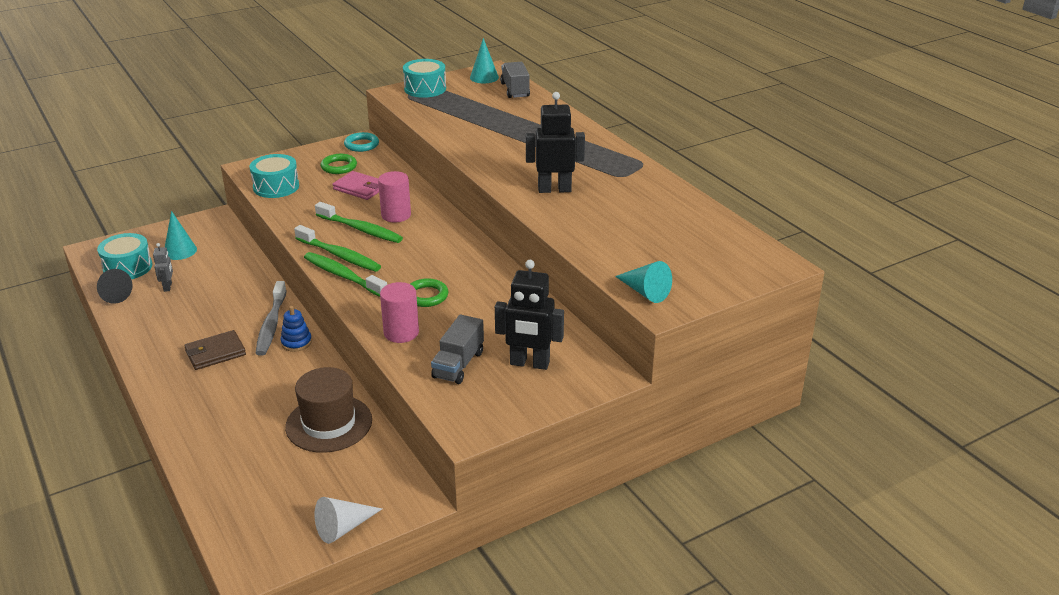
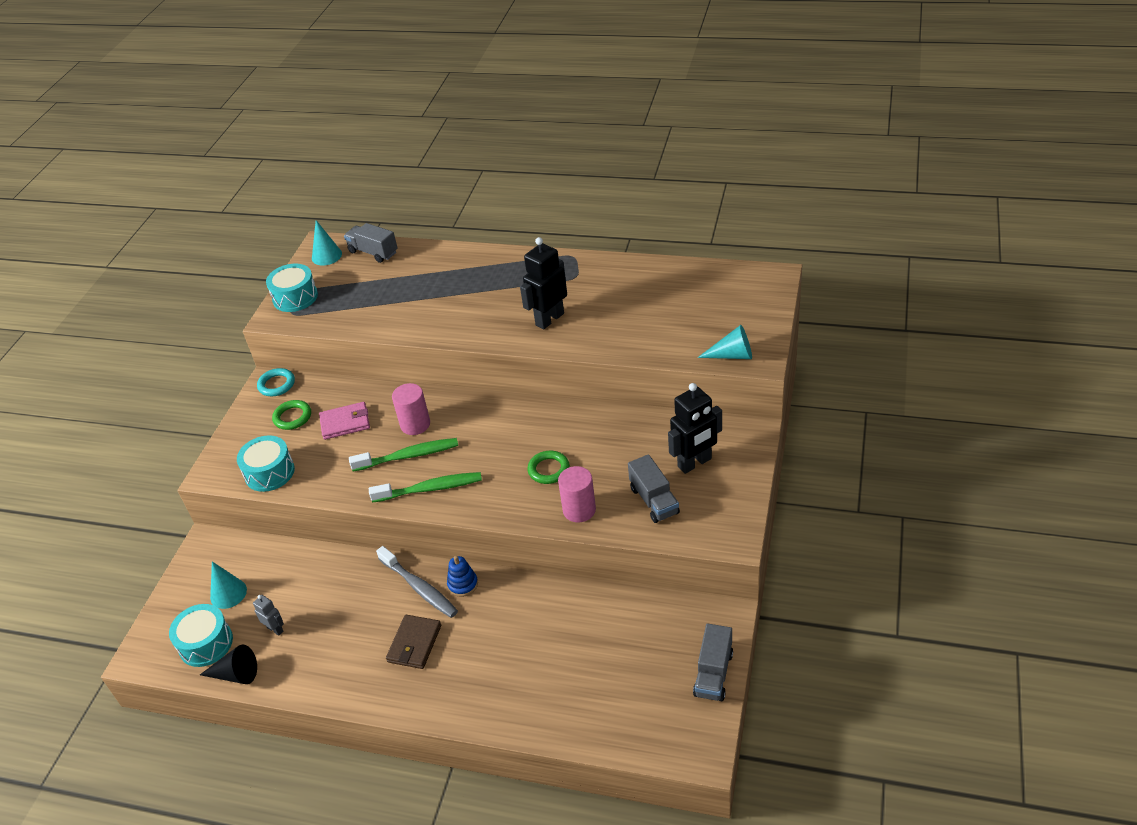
camera: 40 degrees left, 10 degrees up
(329, 423) = (588, 619): brown hat -> none
(343, 276) = (462, 502): green toothbrush -> none
(343, 527) = (713, 674): white cone -> grey truck

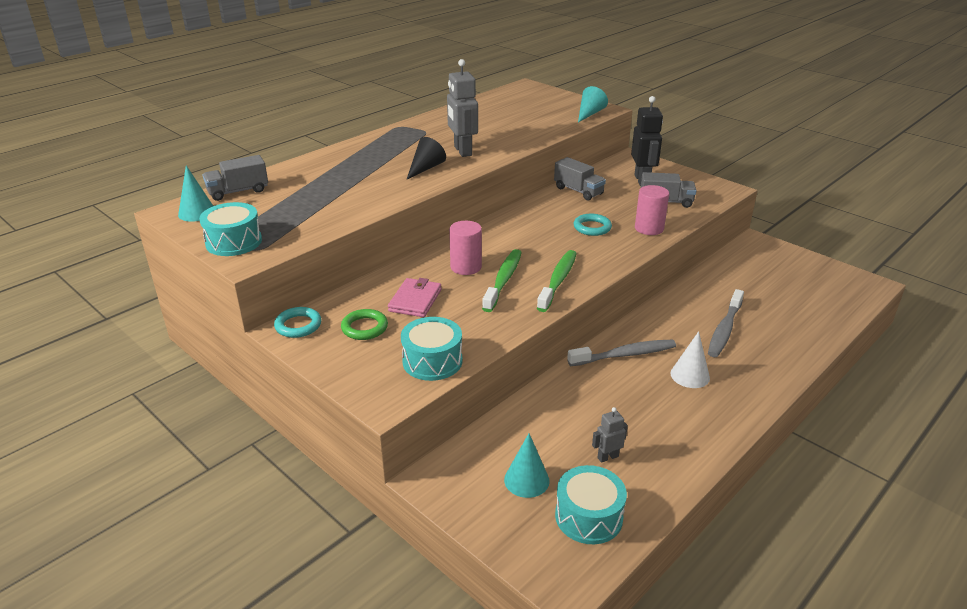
camera: 65 degrees left, 10 degrees down
(235, 674) = (651, 503): black cone -> black cone (426, 168)
(414, 644) = (690, 375): brown wallet -> white cone
(463, 584) = (639, 332): blue stacking toy -> none
(508, 645) = (724, 330): none -> grey toothbrush
(548, 470) = (592, 227): green ring -> turquoise ring
(549, 319) = (462, 151): black robot -> grey robot
(713, 674) = (804, 260): grey truck -> grey truck (578, 191)

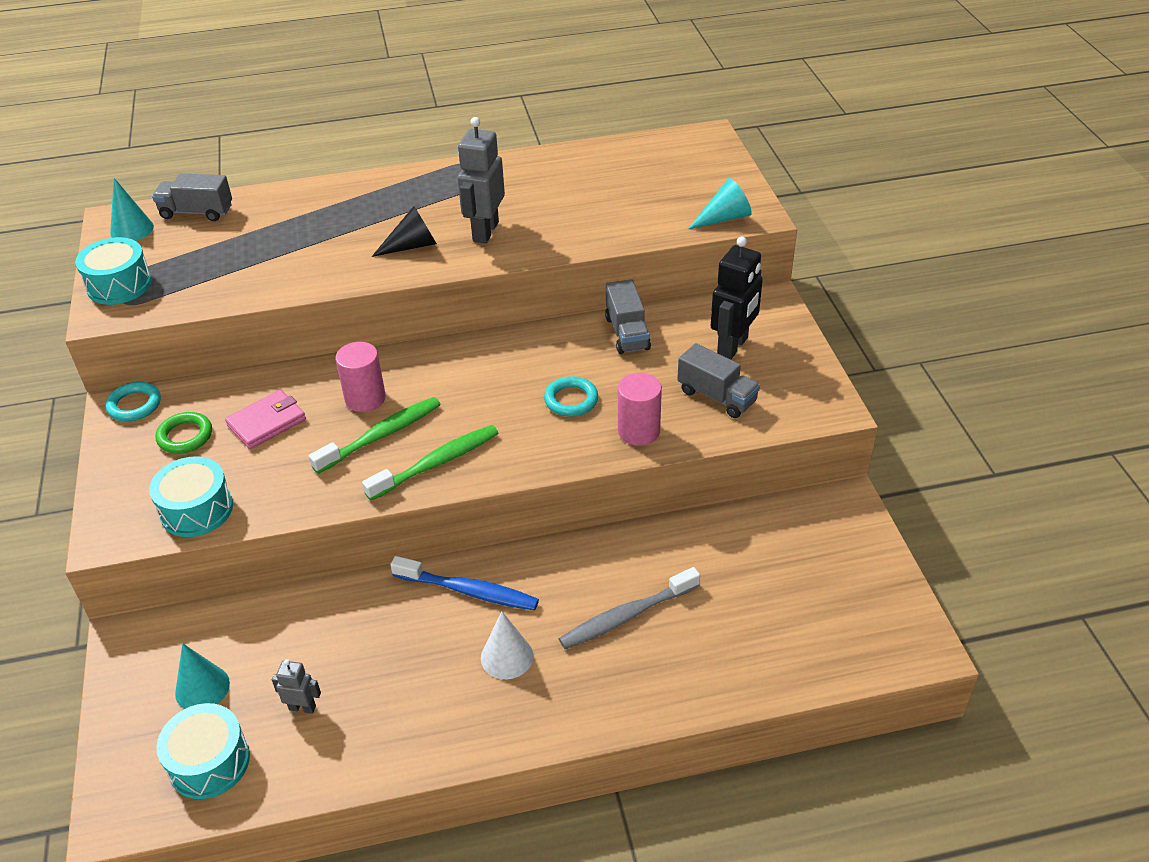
camera: 35 degrees right, 10 degrees up
(625, 355) = (469, 591): grey toothbrush -> blue toothbrush

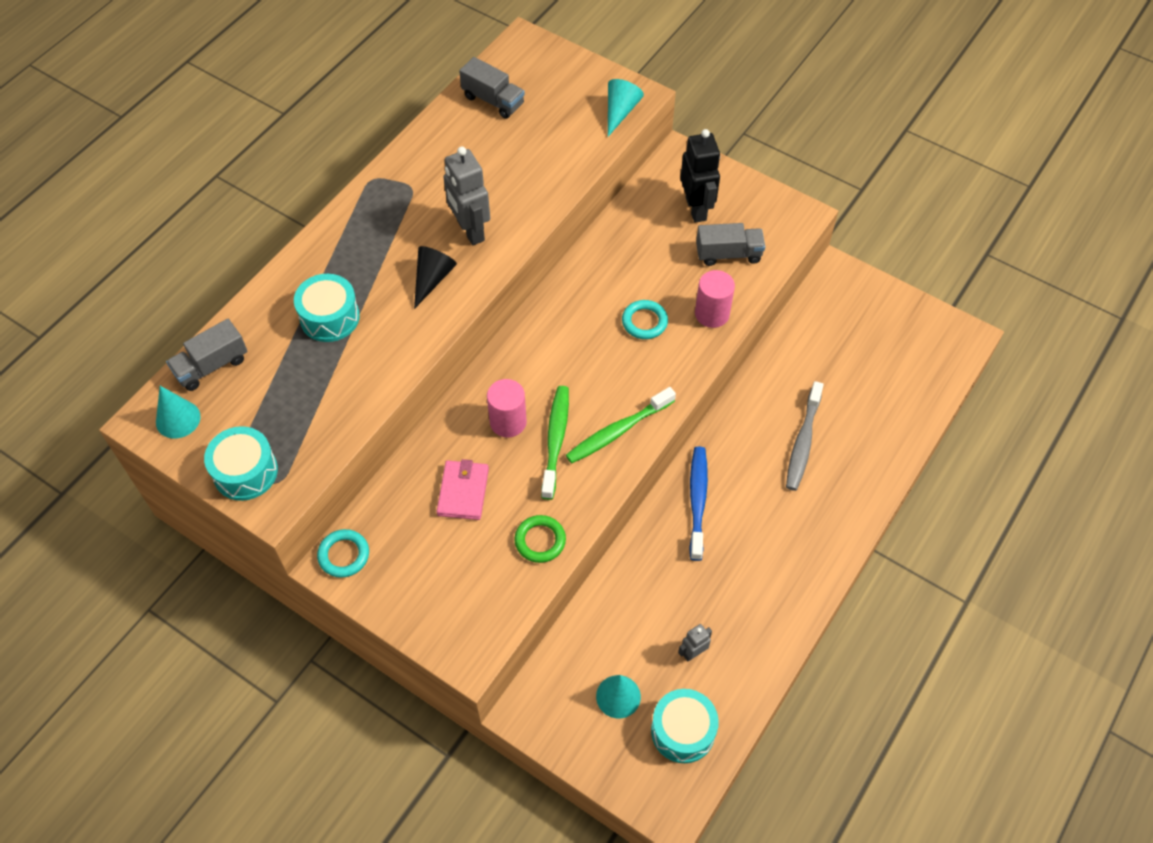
camera: 45 degrees left, 15 degrees up
(185, 436) = (418, 547): green ring -> green ring (540, 541)
(196, 510) = (504, 589): turquoise drum -> turquoise drum (329, 317)
(437, 463) = (617, 431): green toothbrush -> green toothbrush turned 135 degrees counterclockwise
(469, 591) = (697, 500): blue toothbrush -> blue toothbrush turned 60 degrees counterclockwise
(507, 657) = (768, 522): white cone -> none
(627, 333) = (619, 245): grey truck -> grey truck (493, 100)

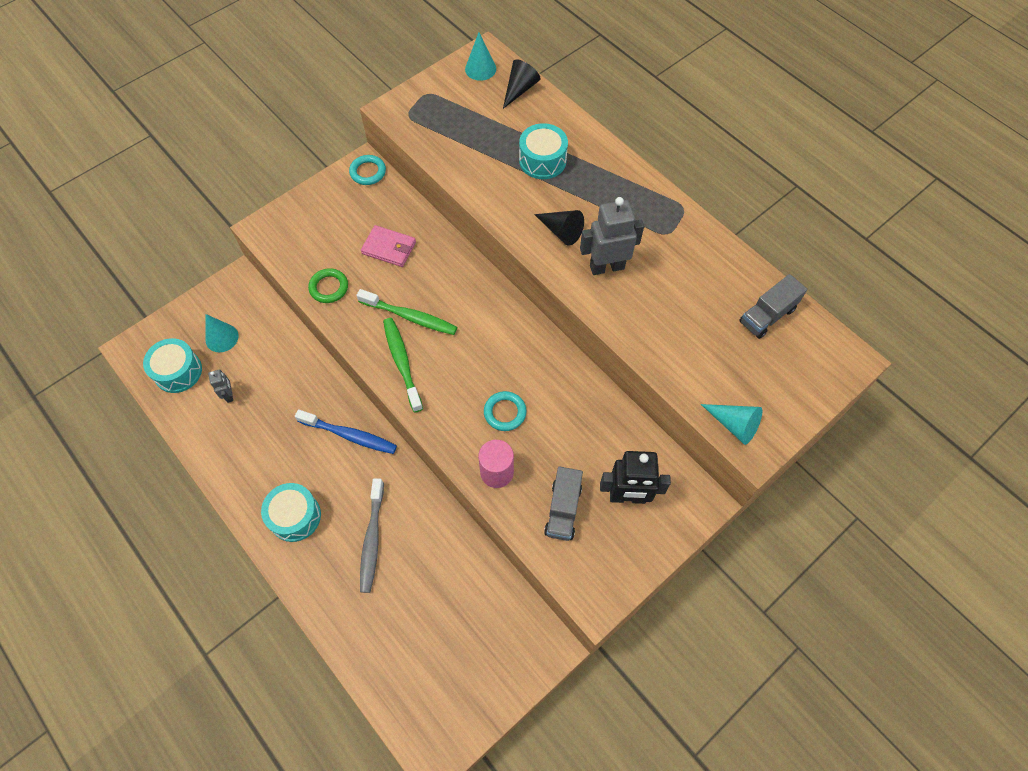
camera: 105 degrees right, 5 degrees up
(211, 366) = (520, 89): grey truck -> black cone
(245, 472) = (423, 99): turquoise drum -> turquoise drum (295, 516)
(508, 422) = (438, 288): pink cylinder -> none
(802, 442) = (372, 539): grey toothbrush -> grey toothbrush turned 120 degrees counterclockwise

